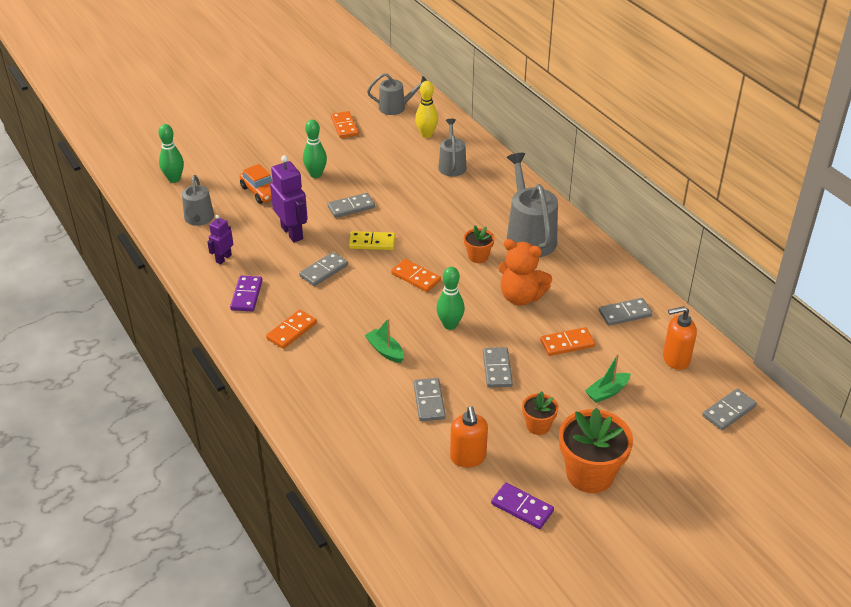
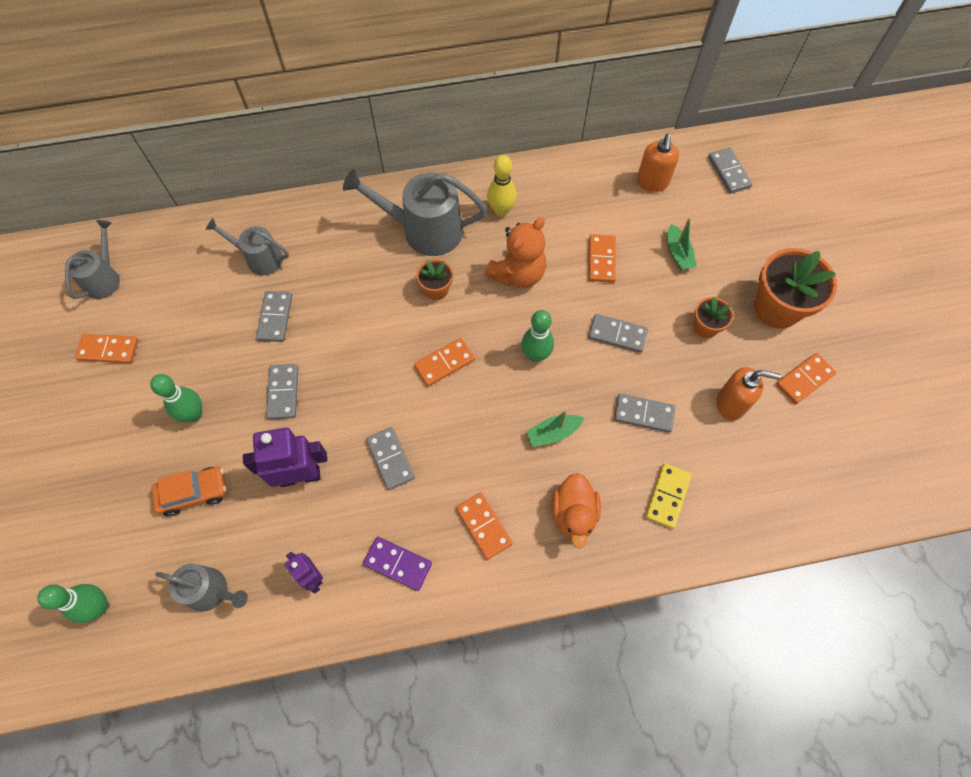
camera: 70 degrees left, 25 degrees up
(321, 378) = (574, 514): none -> orange duck
(372, 242) = (362, 390): yellow domino -> yellow domino (667, 496)
(426, 134) = (183, 264): yellow bowling pin -> yellow bowling pin (501, 210)
(522, 507) = (804, 379): purple domino -> orange domino
(625, 314) = (577, 196): grey domino -> grey domino (275, 317)

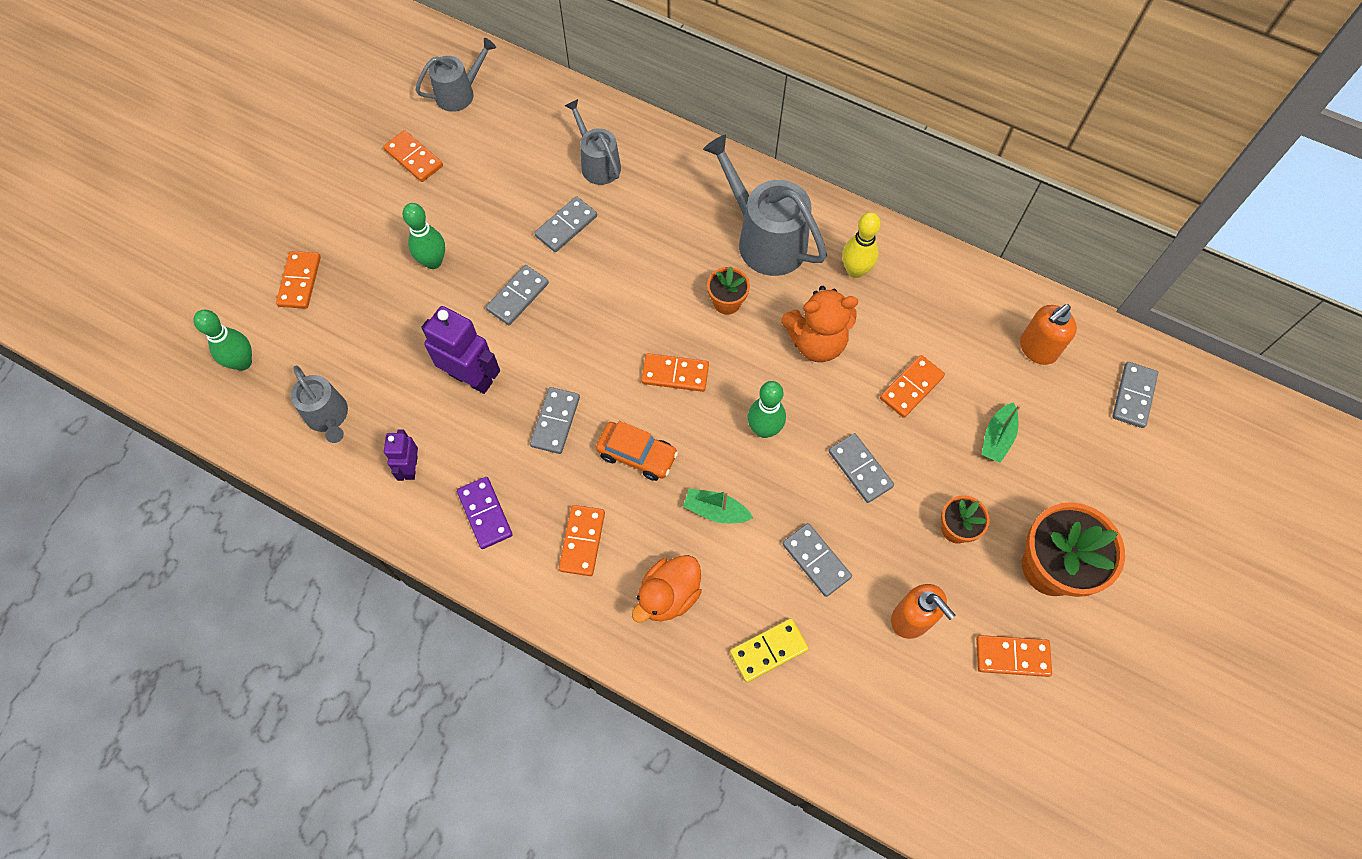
camera: 40 degrees right, 0 degrees up
(93, 508) = (299, 281): none -> orange domino
(194, 493) = (380, 327): orange car -> orange car (637, 455)

